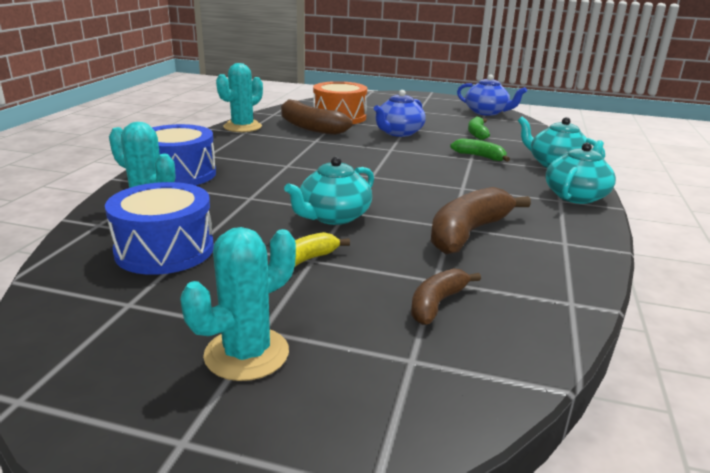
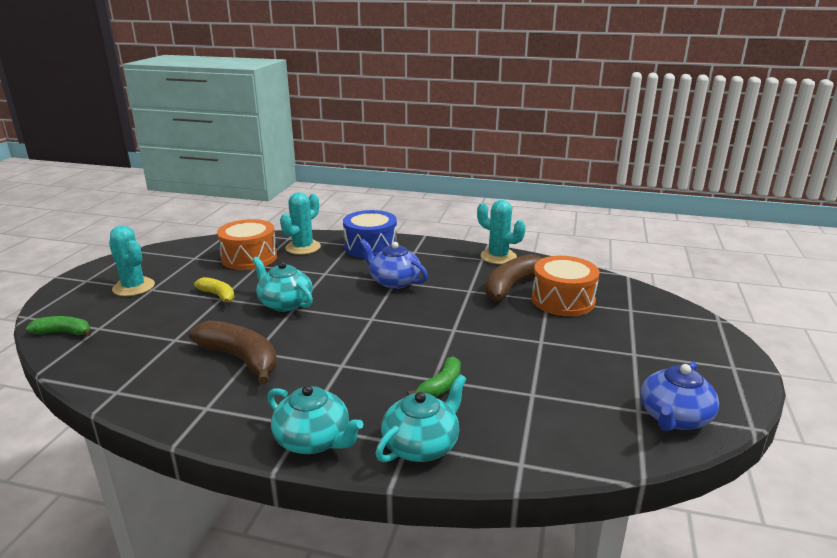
camera: 90 degrees right, 0 degrees up
(165, 250) = (249, 258): blue drum -> orange drum
(398, 132) = (517, 335): blue teapot -> blue teapot (394, 281)
(437, 303) = (146, 338): brown banana -> none
(477, 134) = (541, 394): green banana -> green banana (64, 332)

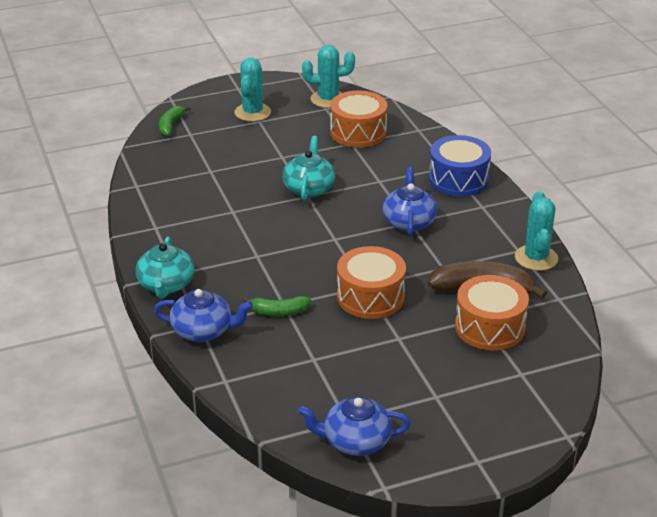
camera: 55 degrees right, 10 degrees up
(64, 332) = (171, 125): green banana -> green banana turned 135 degrees counterclockwise
(218, 296) = (284, 154): yellow banana -> none
(241, 359) = (218, 210): brown banana -> none
(303, 247) = (410, 147): turquoise cactus -> turquoise cactus (328, 99)
(421, 445) = (203, 331): turquoise teapot -> blue teapot
(471, 332) = (370, 297): none -> orange drum

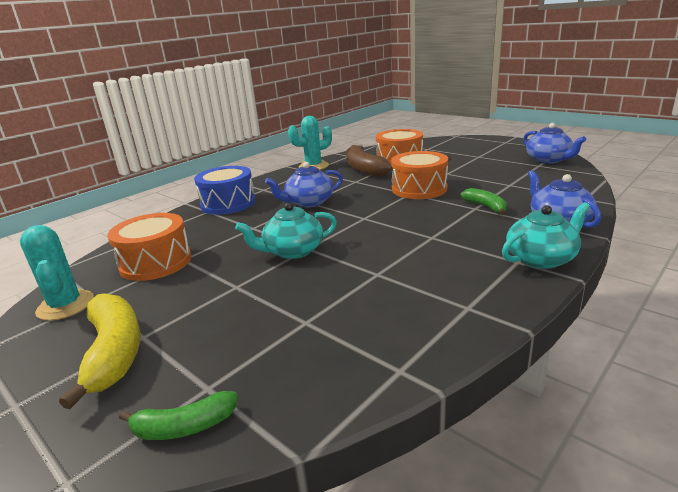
camera: 115 degrees left, 10 degrees down
(252, 112) = (114, 352): turquoise cactus -> yellow banana

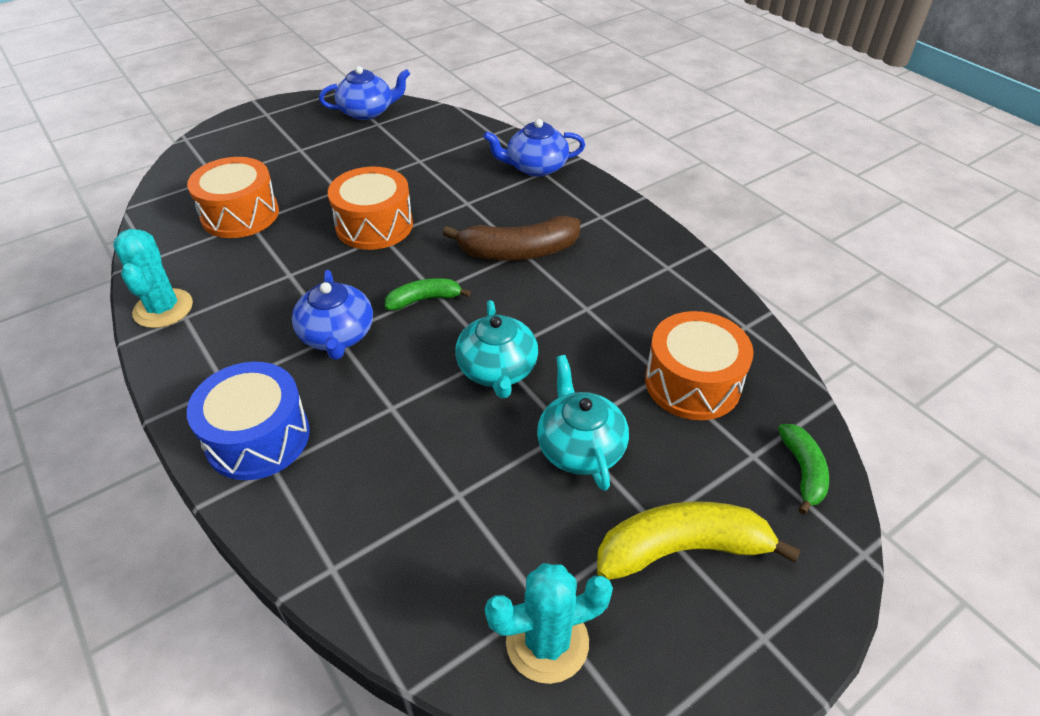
camera: 80 degrees left, 20 degrees up
(156, 262) = (453, 531): orange drum -> orange drum (692, 383)
(364, 169) = (242, 255): brown banana -> brown banana (518, 252)
(486, 207) = (470, 195): green banana -> green banana (424, 300)
(541, 259) = (602, 202): turquoise teapot -> turquoise teapot (580, 447)

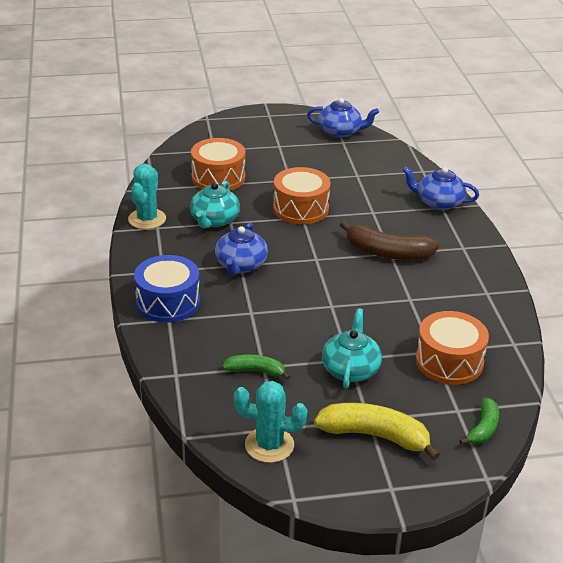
camera: 25 degrees right, 10 degrees down
(424, 300) = (306, 262): green banana -> green banana (255, 371)
(497, 370) = (327, 314): turquoise teapot -> turquoise teapot (214, 220)

